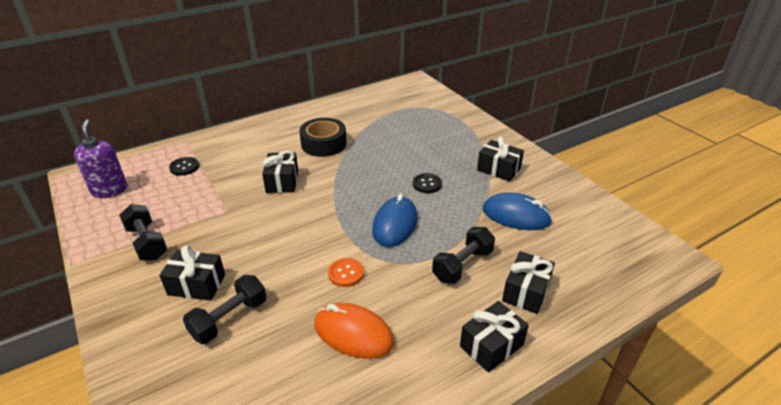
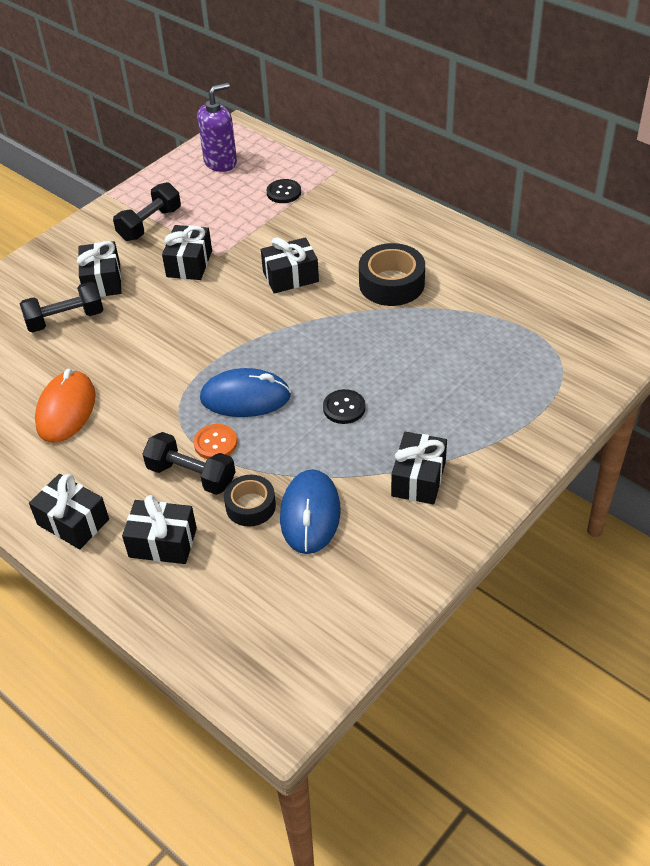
camera: 75 degrees right, 10 degrees up
(222, 228) = (189, 263): none -> black gift
(229, 319) = (65, 319): black dumbbell -> black dumbbell turned 45 degrees counterclockwise
(346, 273) = (148, 379): orange button -> orange button (215, 443)
(501, 240) = (250, 506): none -> black tape

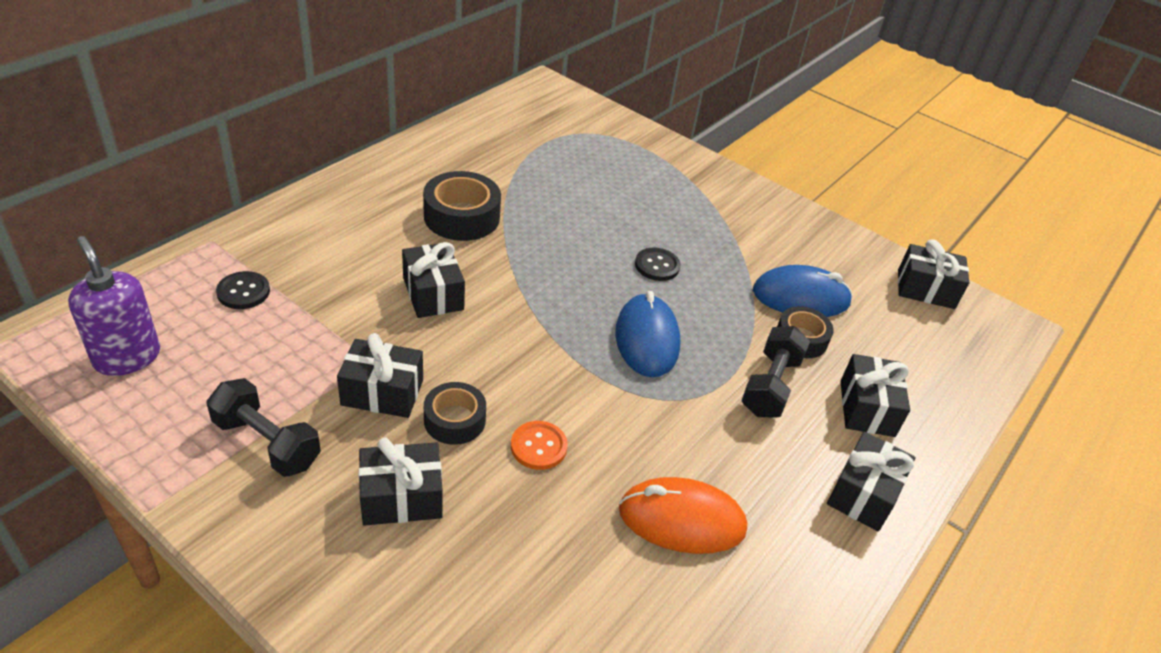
camera: 100 degrees left, 5 degrees down
(65, 319) = (489, 541): black dumbbell -> none
(163, 297) = (454, 420): none -> black tape
(215, 443) = (720, 365): orange button -> orange button (538, 446)
(418, 479) = (742, 227): black gift -> black gift (925, 289)

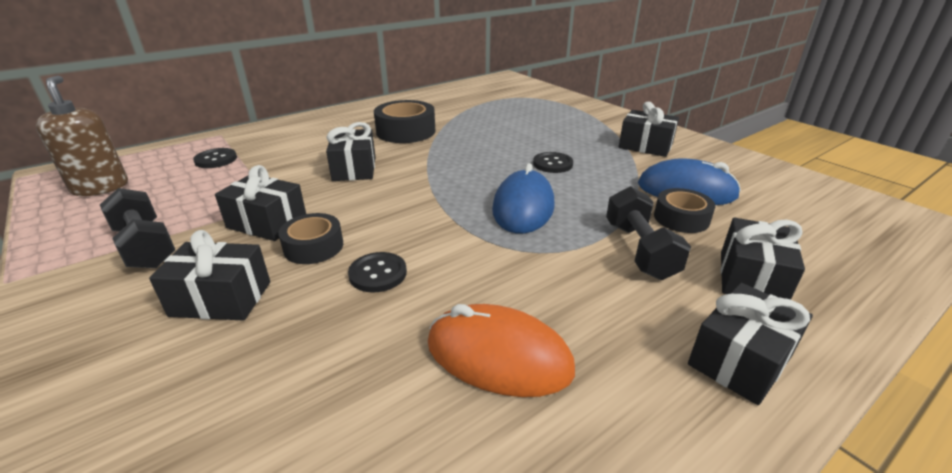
camera: 20 degrees right, 10 degrees down
(127, 357) = (100, 187): purple soap dispenser -> brown soap dispenser
(538, 446) = (378, 274): orange button -> black button
(770, 386) = (640, 250): black dumbbell -> black dumbbell turned 45 degrees counterclockwise
(925, 289) = (824, 193): black gift -> black gift (645, 146)

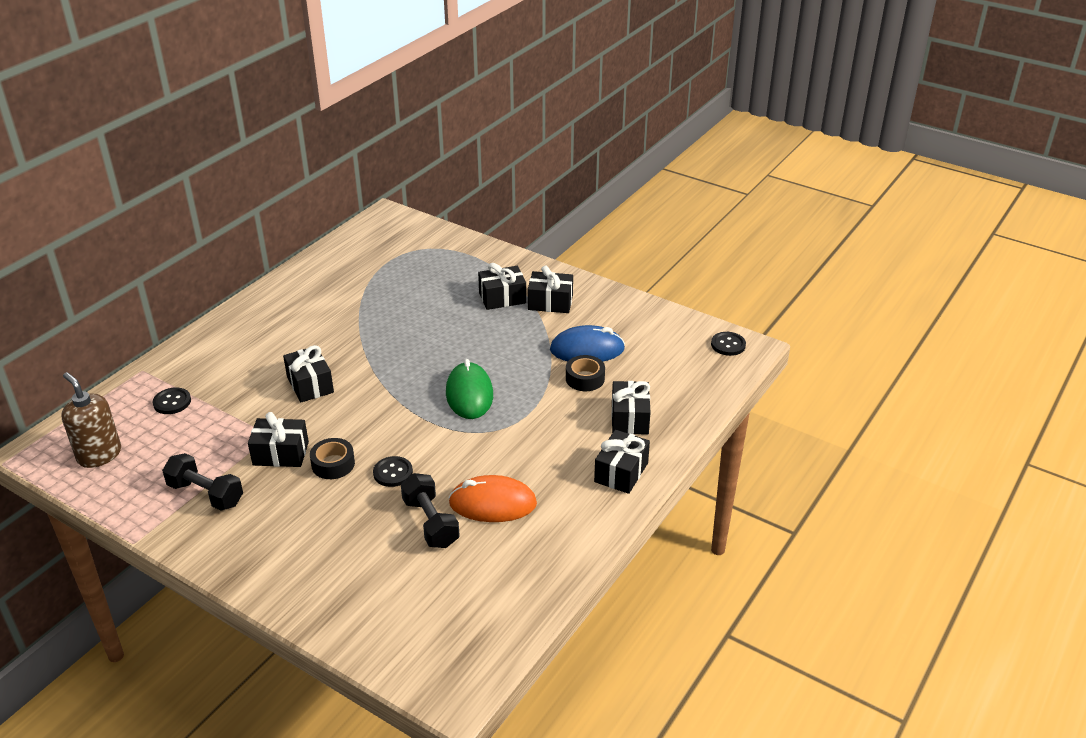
camera: 20 degrees left, 5 degrees up
(221, 298) = (301, 514): black gift -> black gift (502, 298)
(406, 131) = (326, 327): black tape -> none
(523, 207) = (469, 394): blue mouse -> green mouse
(552, 164) = (477, 342): black button -> black button (728, 345)
(640, 250) = (560, 413): black dumbbell -> black dumbbell (430, 523)

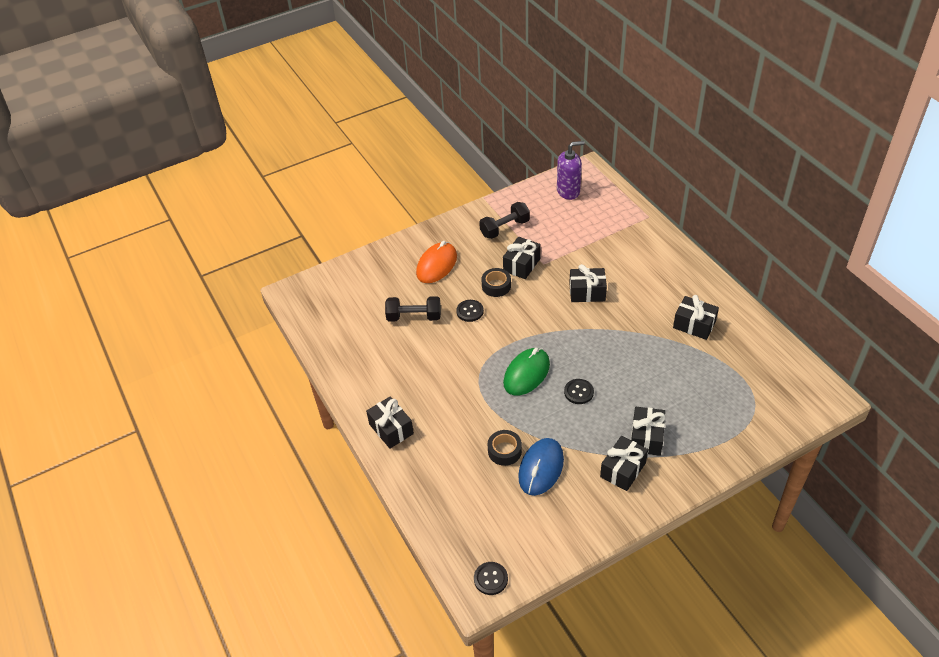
camera: 120 degrees right, 10 degrees up
(99, 455) = (568, 191): brown soap dispenser -> purple soap dispenser
(172, 402) = (604, 226): black button -> black button (578, 392)
(469, 394) = (526, 374): green mouse -> green mouse turned 75 degrees counterclockwise
(492, 503) = (409, 350): orange mouse -> orange mouse (436, 265)
(629, 418) = (441, 459): black gift -> black gift (694, 325)

